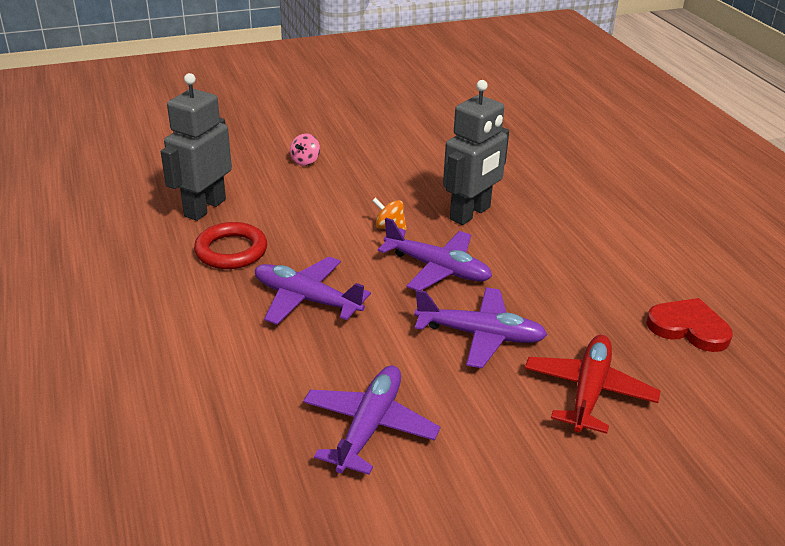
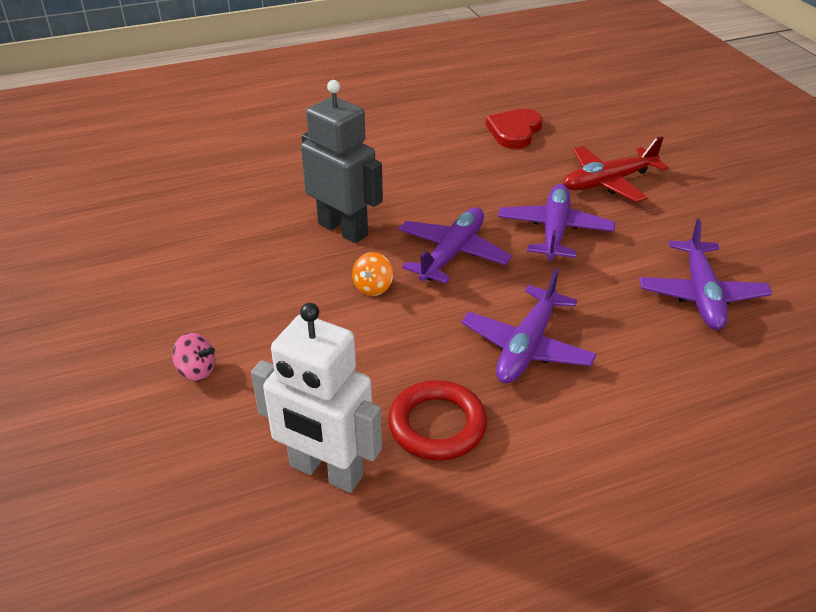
camera: 90 degrees left, 5 degrees up
(204, 208) = (325, 471): grey robot -> white robot
(369, 426) = (701, 295): purple plane -> purple plane turned 105 degrees counterclockwise
(588, 391) = (608, 182): red plane -> red plane turned 45 degrees counterclockwise

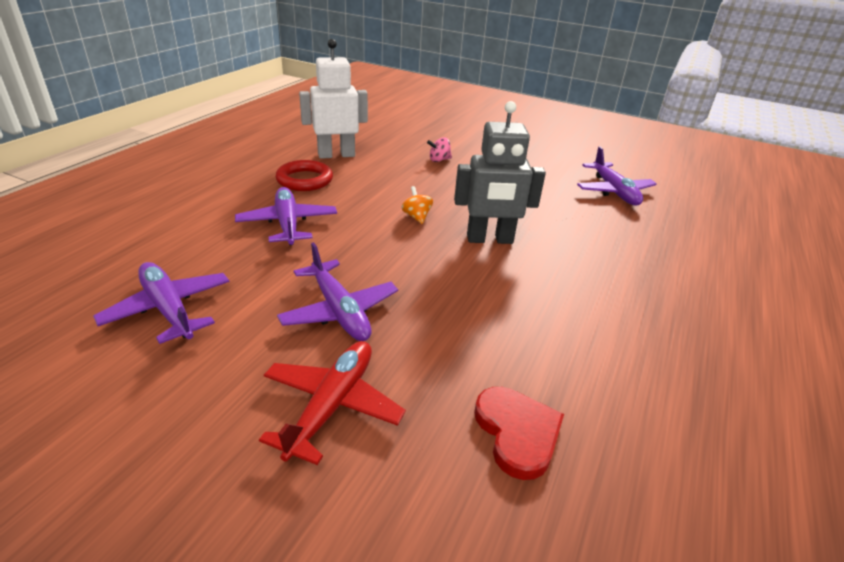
camera: 135 degrees right, 5 degrees down
(452, 253) = (397, 256): purple plane -> purple plane (614, 191)

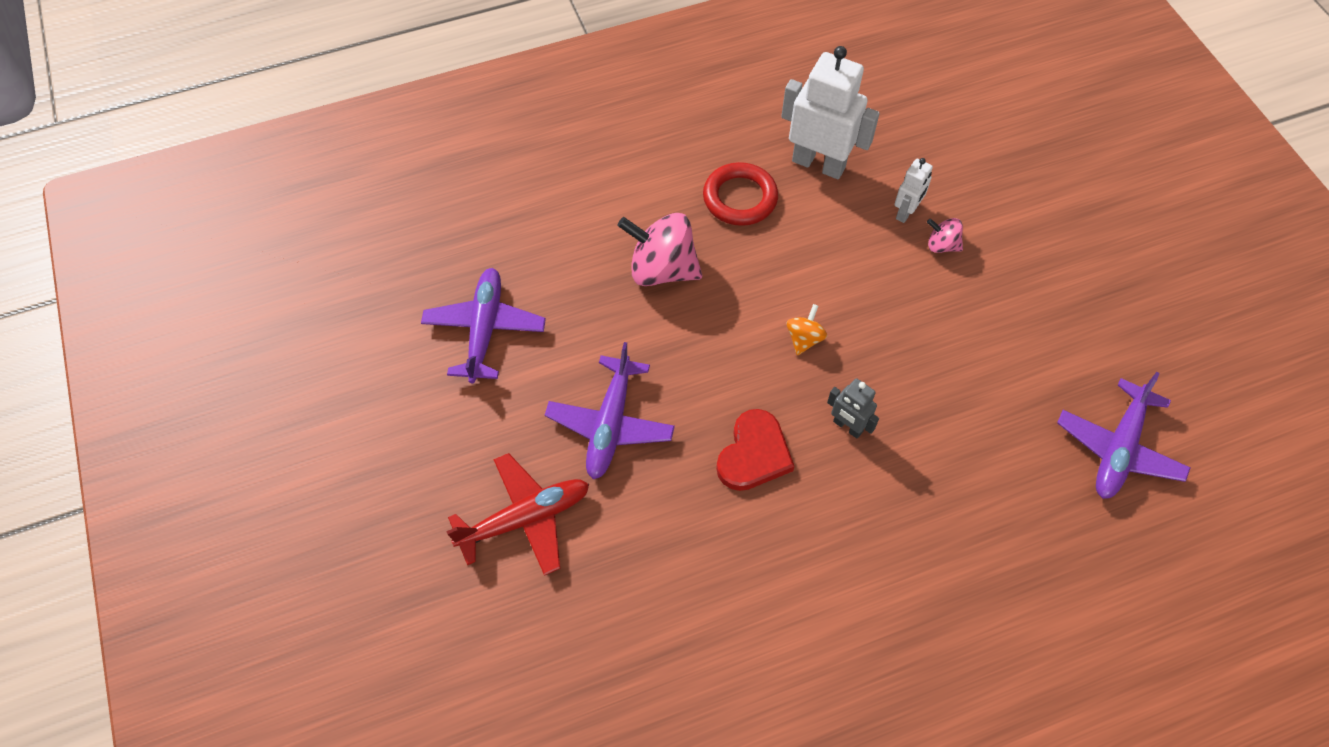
camera: 45 degrees right, 25 degrees up
(287, 224) = (662, 269): purple plane -> pink spinning top
(406, 156) = (906, 212): none -> white robot
(490, 239) = (847, 427): grey robot -> grey robot, size x0.51
(517, 433) = (629, 648): red heart -> red heart (754, 454)

